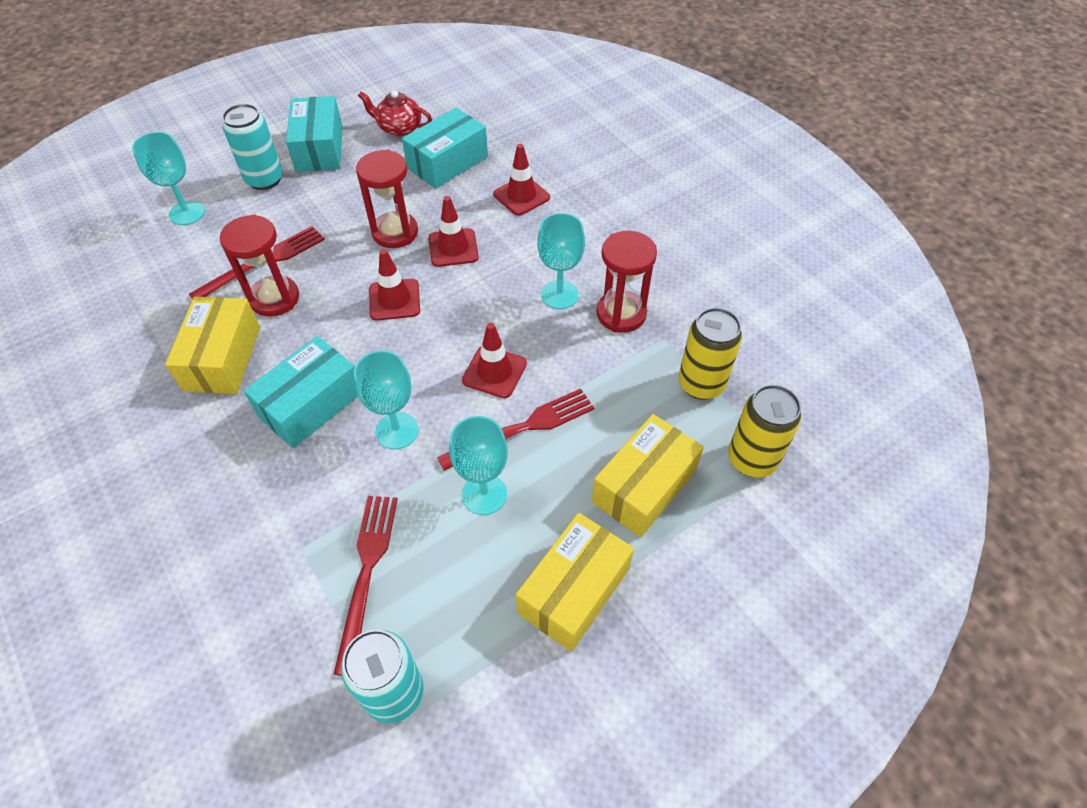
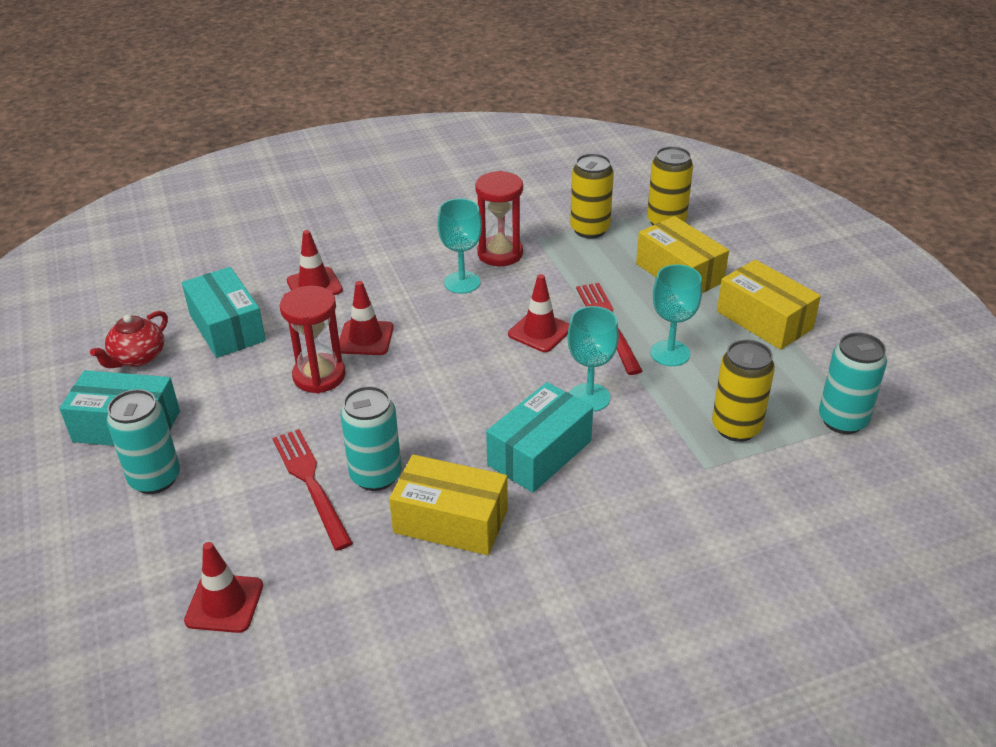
camera: 75 degrees left, 15 degrees down
(187, 213) = (173, 557): turquoise goblet -> none
(274, 298) = (376, 476): red hourglass -> turquoise can
(311, 404) = (540, 453): turquoise box -> turquoise box turned 75 degrees clockwise
(367, 573) = (736, 428): red fork -> yellow can
(394, 300) = (421, 385): red traffic cone -> red traffic cone (224, 603)

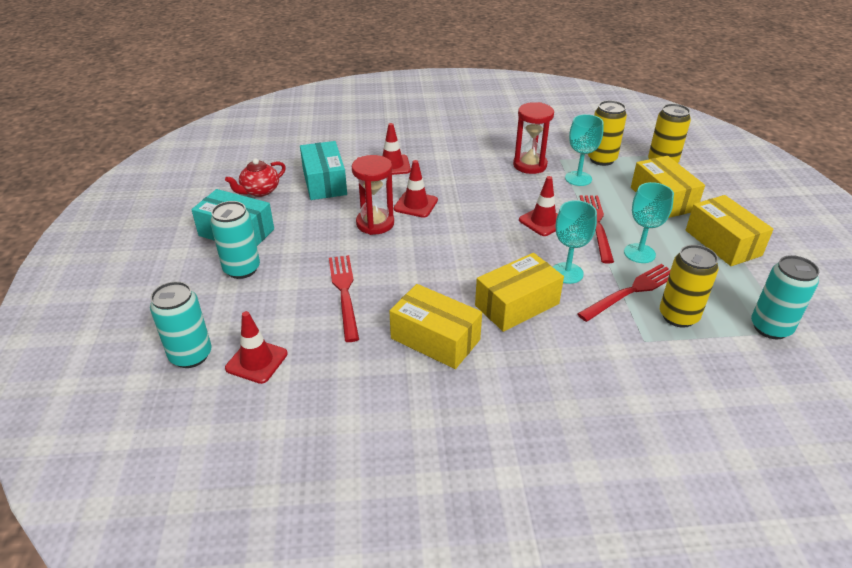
camera: 15 degrees right, 0 degrees up
(376, 476) = (391, 297): turquoise can -> turquoise can (191, 355)
(462, 282) = (496, 179): turquoise goblet -> turquoise goblet (578, 178)
(540, 453) = (517, 305): turquoise box -> yellow box
(673, 407) = (631, 292): none -> red fork

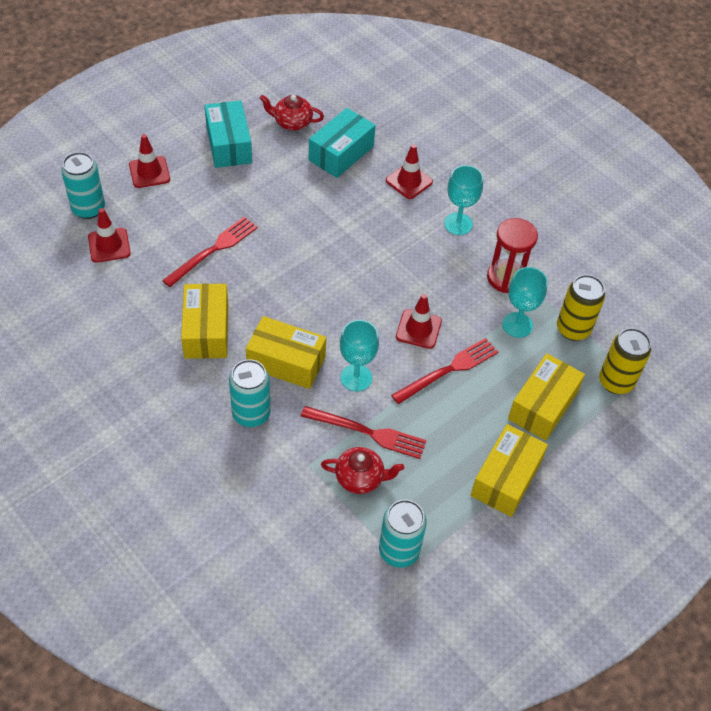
camera: 50 degrees right, 15 degrees up
(242, 269) = (191, 176): turquoise can -> turquoise can (251, 414)
(375, 223) = (313, 219): red hourglass -> none
(415, 204) = (364, 230): red traffic cone -> red traffic cone (149, 172)
(639, 253) = (430, 419): turquoise goblet -> turquoise goblet (458, 224)
(678, 316) = (360, 478): yellow can -> red teapot

